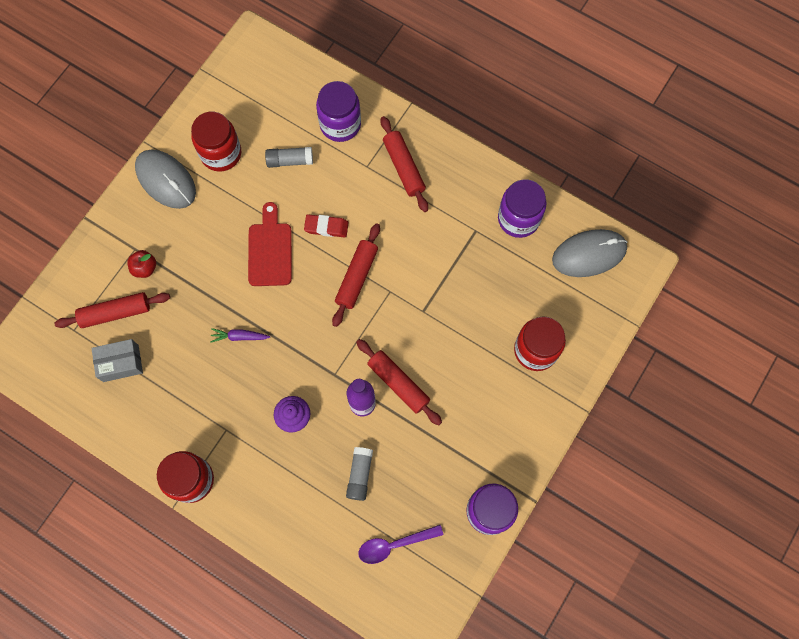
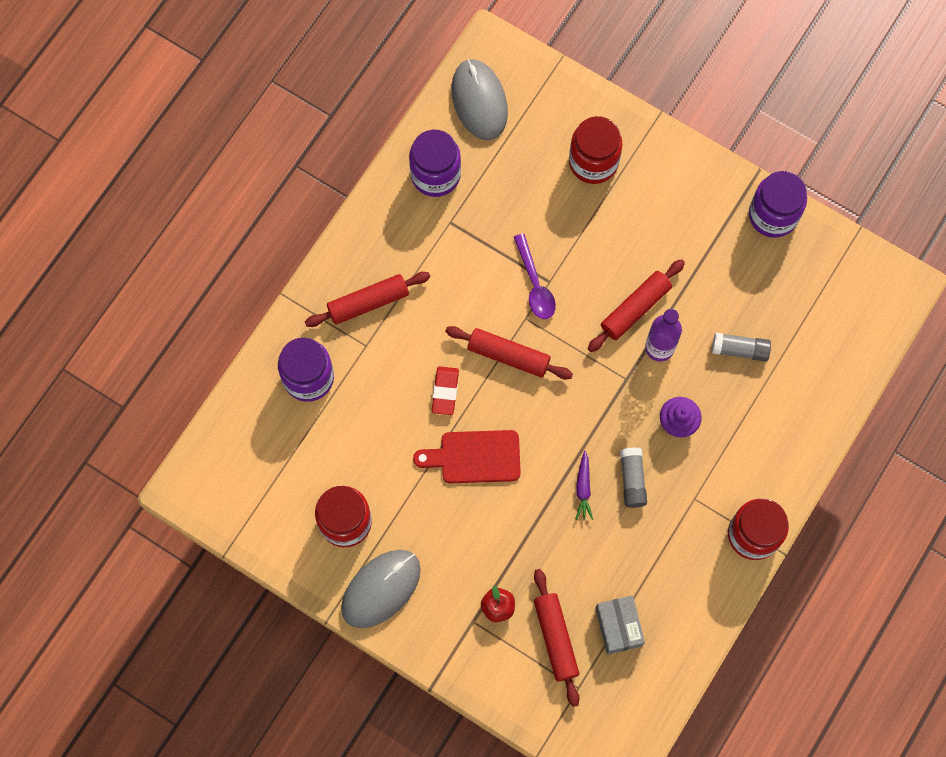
camera: 90 degrees left, 0 degrees up
(290, 160) = (357, 437): grey glue stick -> grey glue stick (632, 480)
(394, 544) = (813, 313): purple spoon -> purple spoon (535, 284)

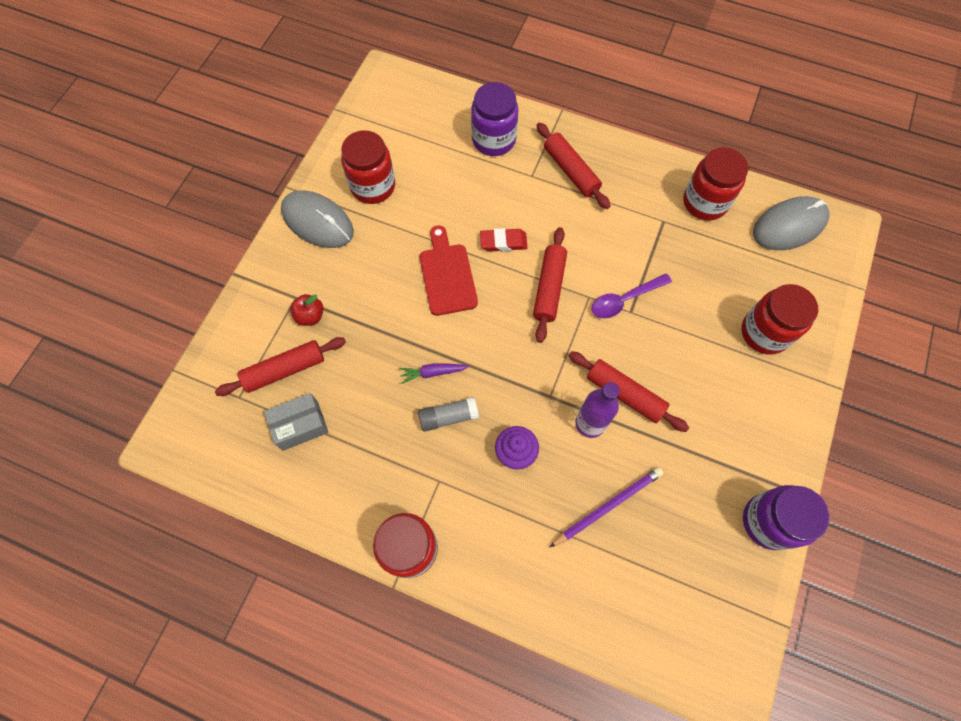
camera: 80 degrees right, 5 degrees down
(435, 175) = (705, 202): purple jar -> red jar
(740, 350) = (608, 506): grey glue stick -> purple pencil

